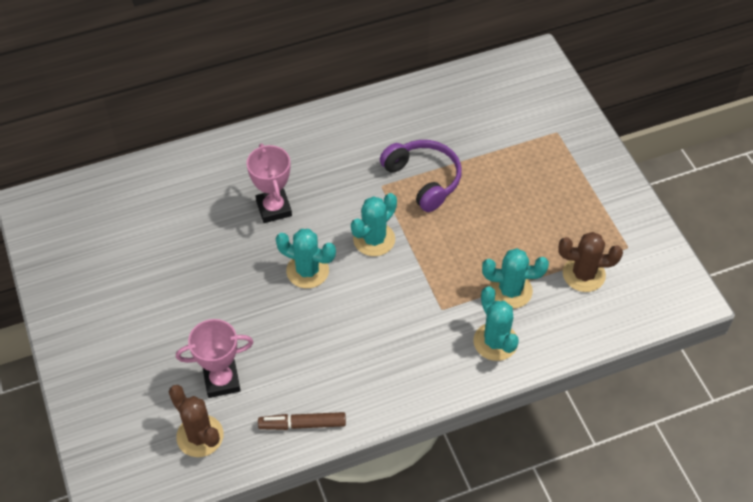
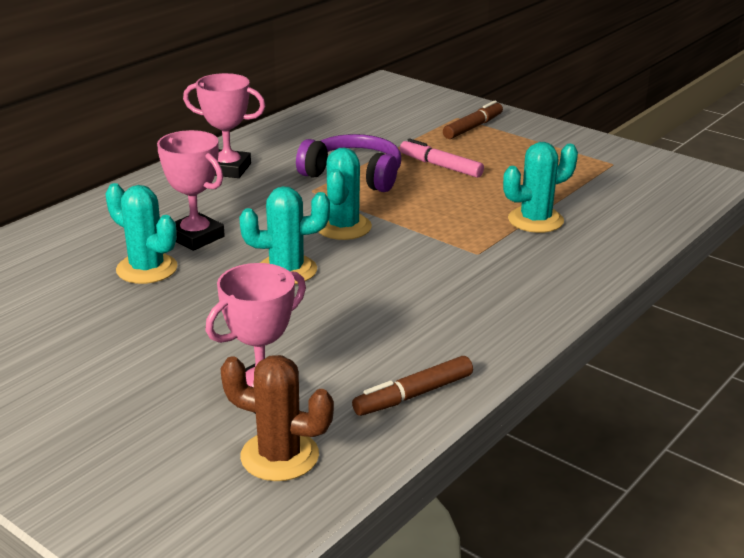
camera: 30 degrees left, 25 degrees down
(342, 134) = (228, 169): none -> pink trophy
(494, 194) = (440, 166): none -> pink marker
(495, 342) = (564, 258): turquoise cactus -> turquoise cactus (147, 269)
(558, 152) = (473, 127): none -> brown marker
(583, 274) = (594, 190): brown cactus -> none

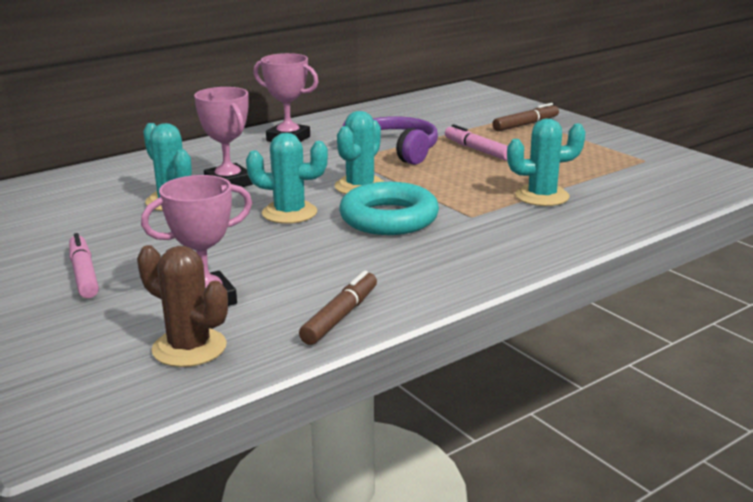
camera: 15 degrees right, 5 degrees down
(105, 379) = (84, 274): none -> pink marker
(396, 265) = (389, 218): none -> turquoise ring
(413, 395) = (340, 316): brown marker -> brown marker turned 135 degrees clockwise

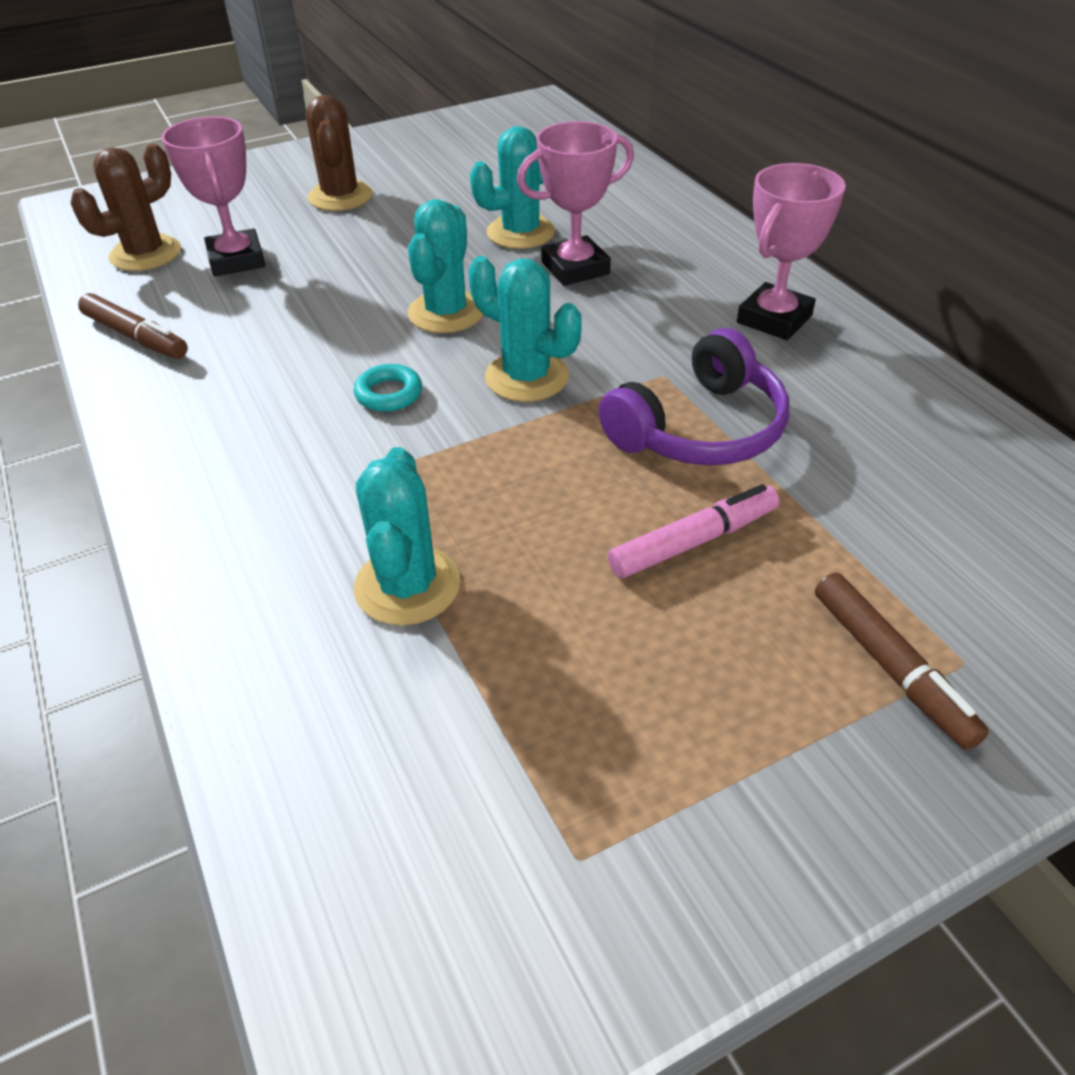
camera: 100 degrees right, 20 degrees up
(84, 274) = (340, 196): pink marker -> brown cactus
(389, 218) = (389, 394): turquoise ring -> turquoise ring, size x0.45

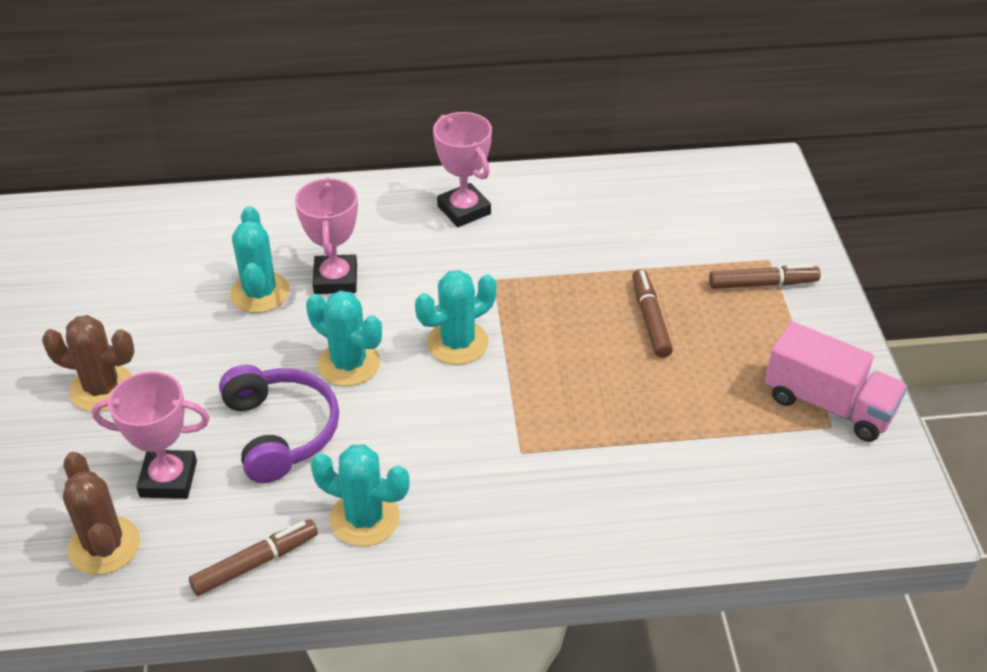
camera: 70 degrees left, 0 degrees up
(389, 394) = (435, 418): turquoise ring -> none
(407, 585) = (632, 448): turquoise cactus -> turquoise cactus (365, 518)
(634, 842) = (828, 404): none -> pink truck
(694, 542) = (650, 319): pink marker -> brown marker
(699, 428) = (556, 283): purple headphones -> purple headphones (280, 432)

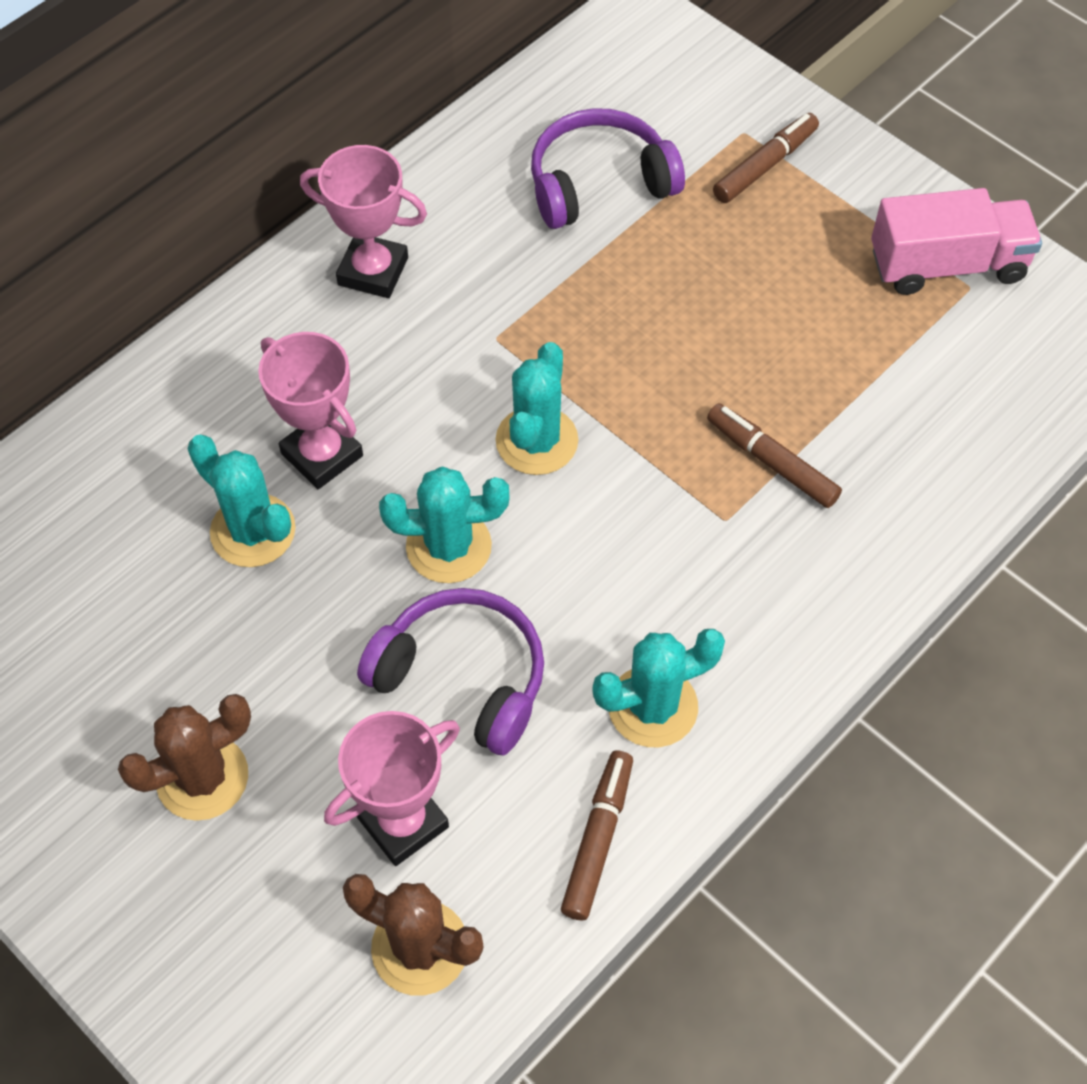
camera: 40 degrees left, 15 degrees up
(644, 238) = (599, 183): none -> purple headphones
(650, 319) = (699, 279): brown marker -> brown marker (772, 462)

